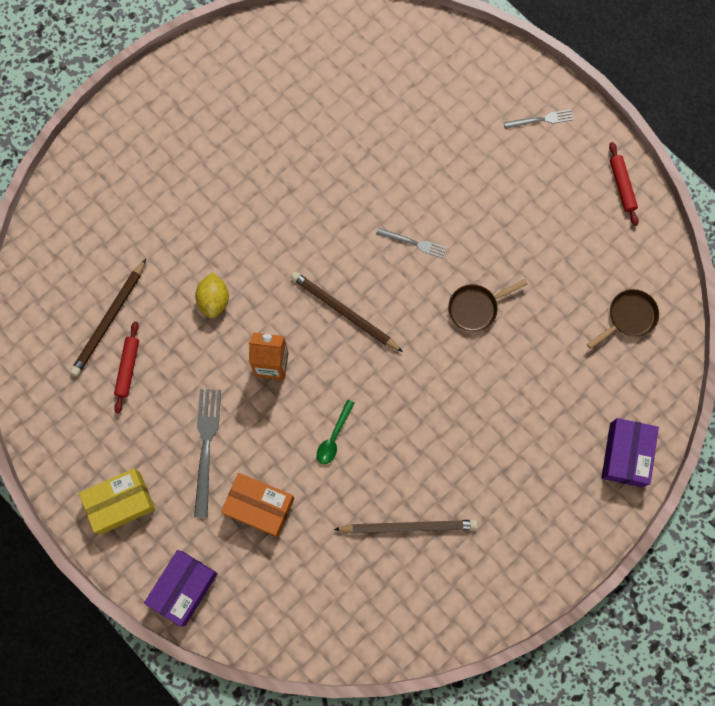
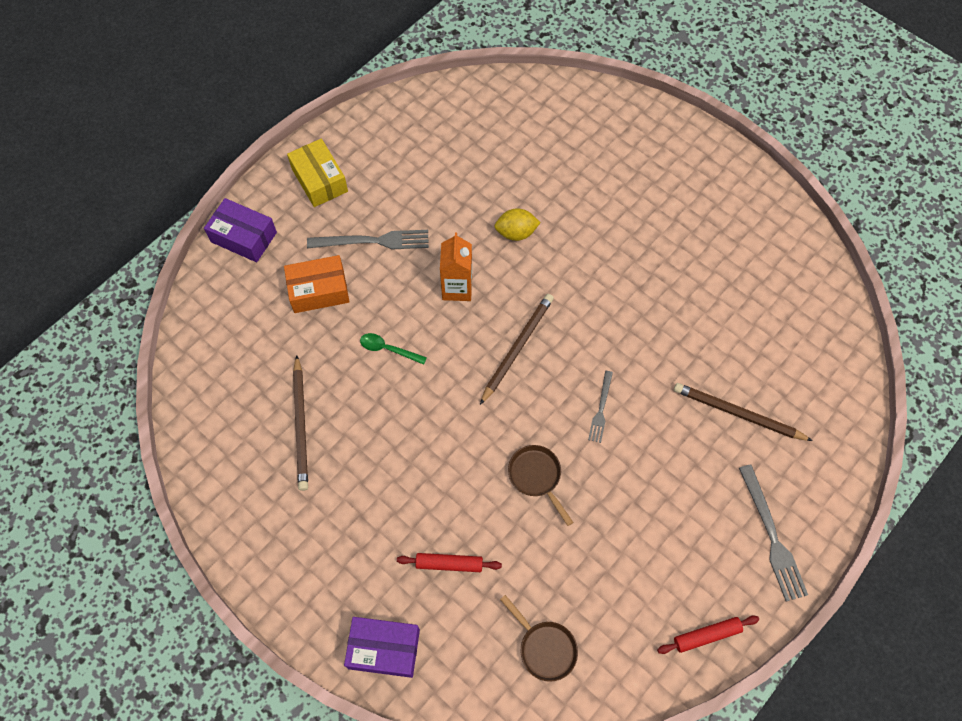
camera: 85 degrees right, 10 degrees down
(109, 320) = (487, 151): brown pencil -> brown pencil (737, 414)
(128, 368) = (443, 171): red rolling pin -> red rolling pin (449, 564)
(259, 506) = (319, 290): orange box -> orange box turned 60 degrees clockwise
(541, 120) = (772, 536): grey fork -> grey fork, size x1.70

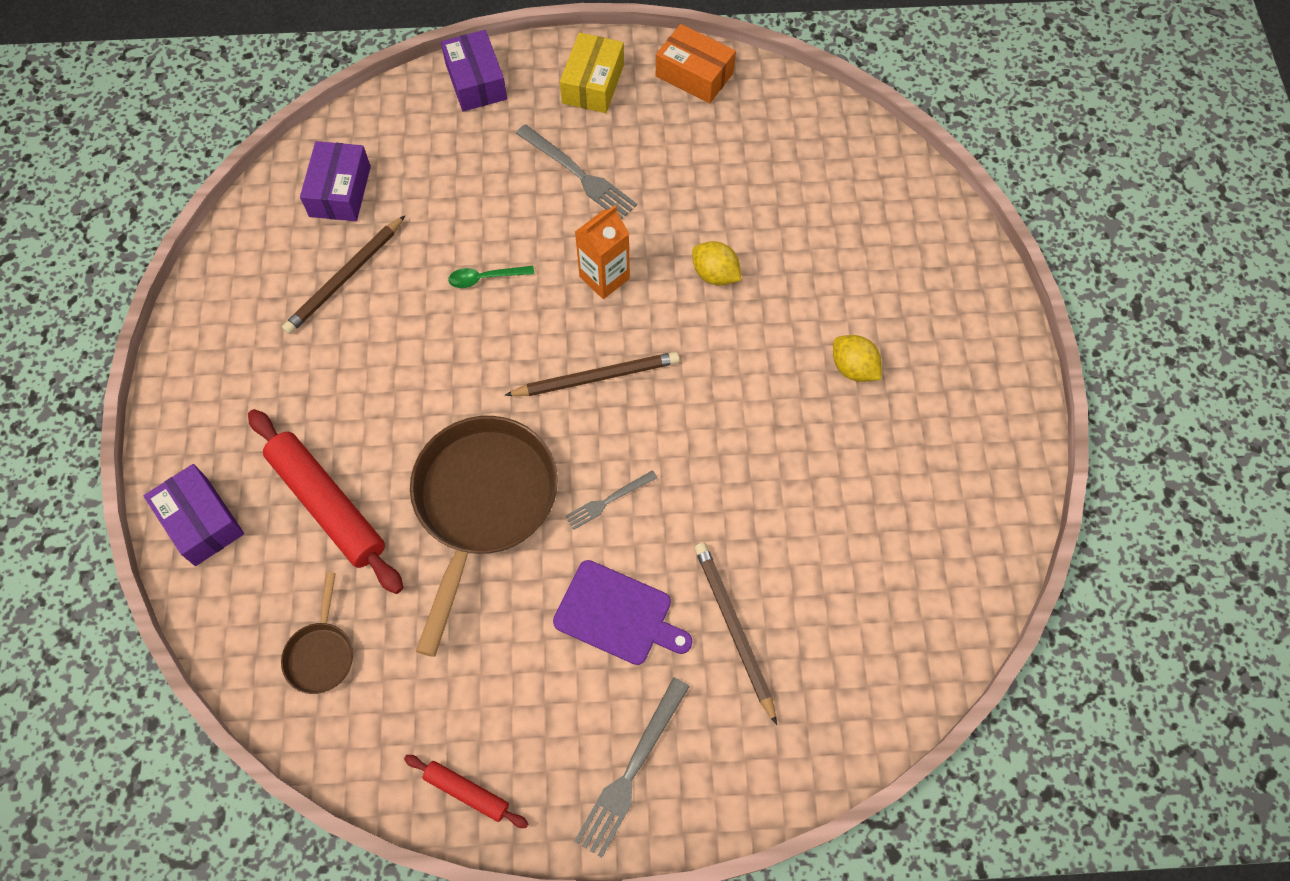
camera: 45 degrees right, 0 degrees up
(234, 376) = (340, 191): none -> purple box
(319, 290) = (485, 178): orange box -> orange box (694, 74)
(388, 349) = (485, 278): green spoon -> green spoon turned 75 degrees counterclockwise
(449, 564) = (327, 505): red rolling pin -> red rolling pin, size x1.97
(536, 477) = (482, 504): brown pan -> brown pan, size x2.17
(644, 221) = (853, 368): none -> yellow lemon
(674, 464) = (617, 614): none -> purple cutting board

